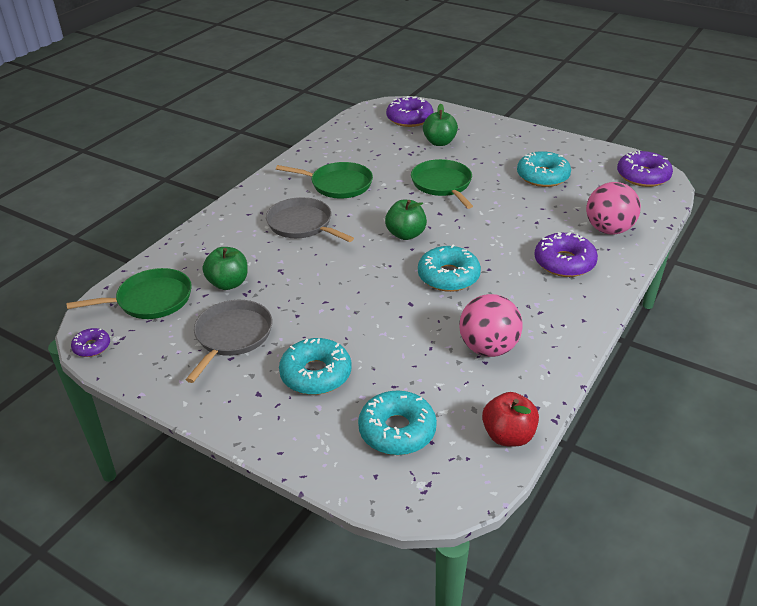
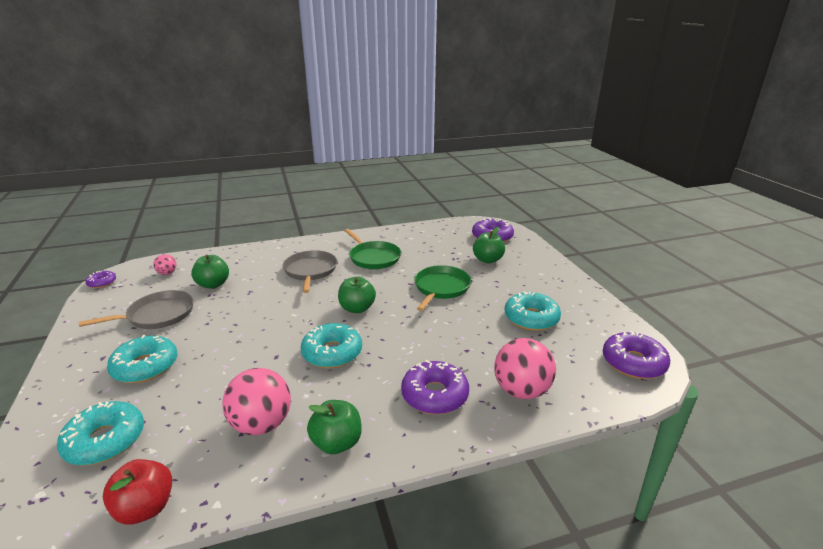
camera: 40 degrees right, 10 degrees down
(150, 300) = (167, 273): green pan -> pink ball
(555, 326) = (337, 443): none -> green apple

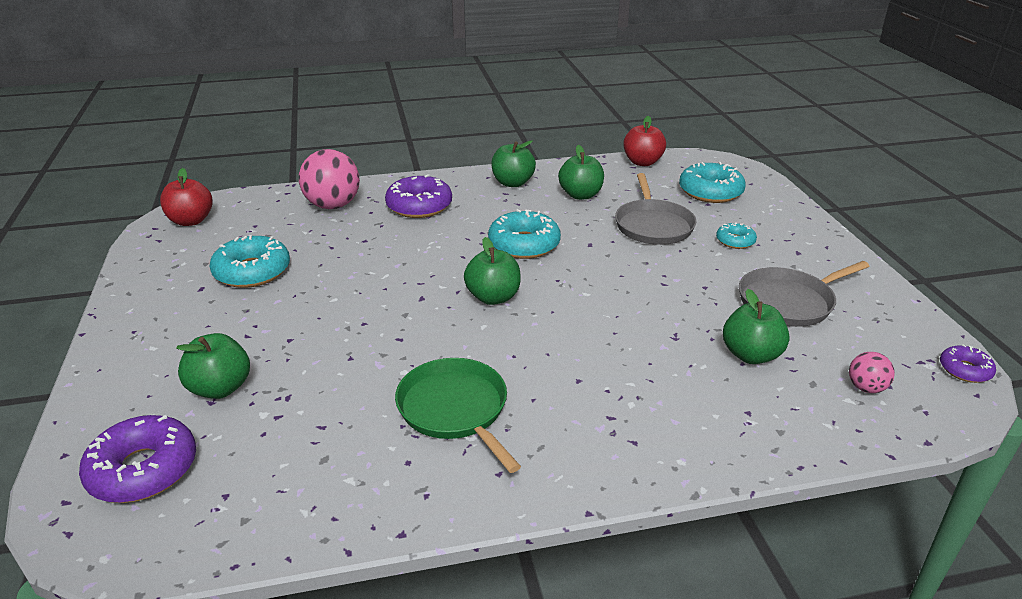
camera: 175 degrees left, 5 degrees up
(145, 366) = (735, 241): turquoise donut -> turquoise donut, size x0.54
(261, 424) = (580, 195): pink ball -> green apple
(310, 271) = (583, 377): grey pan -> grey pan (653, 225)
(441, 288) = (351, 326): green pan -> none
(633, 363) = (191, 221): purple donut -> red apple

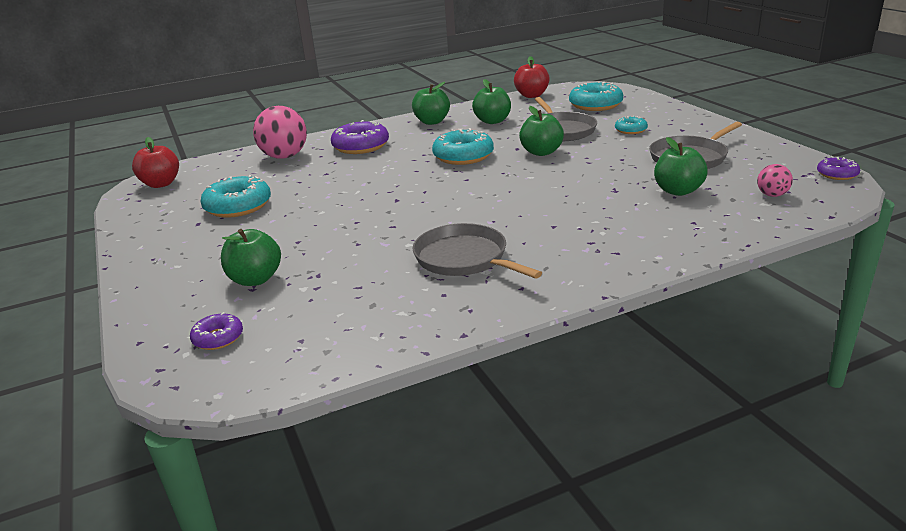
camera: 10 degrees left, 5 degrees down
(143, 470) = (218, 338): purple donut -> purple donut, size x0.54
(455, 409) = (464, 258): green pan -> grey pan
(493, 297) = (456, 190): green apple -> green apple (541, 152)

